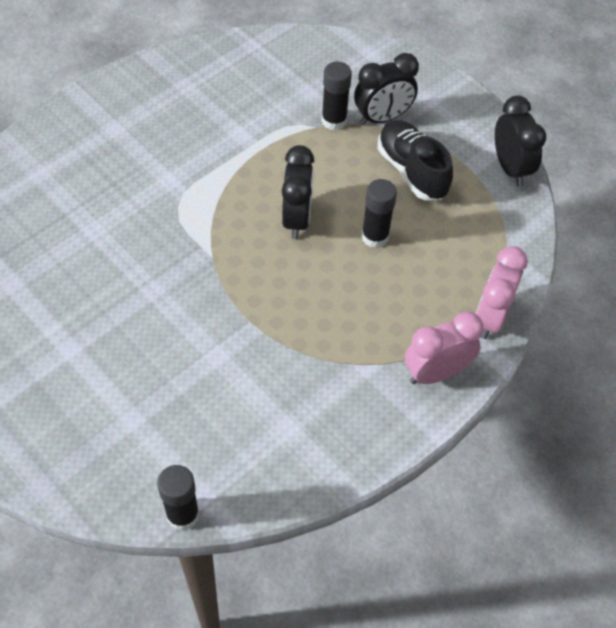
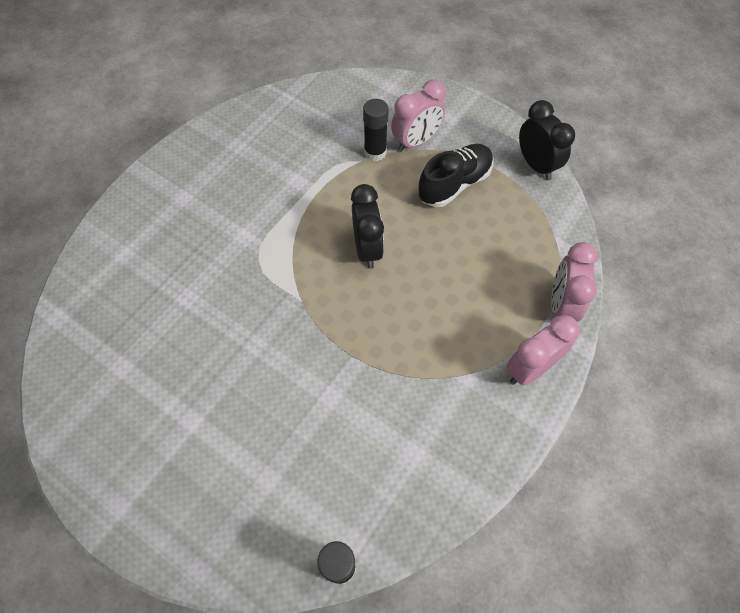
camera: 10 degrees left, 5 degrees up
(375, 236) = (440, 251): black glue stick -> none
(382, 118) = (416, 142): black clock -> pink clock
(412, 171) = (454, 184): black shoe -> black shoe turned 90 degrees clockwise

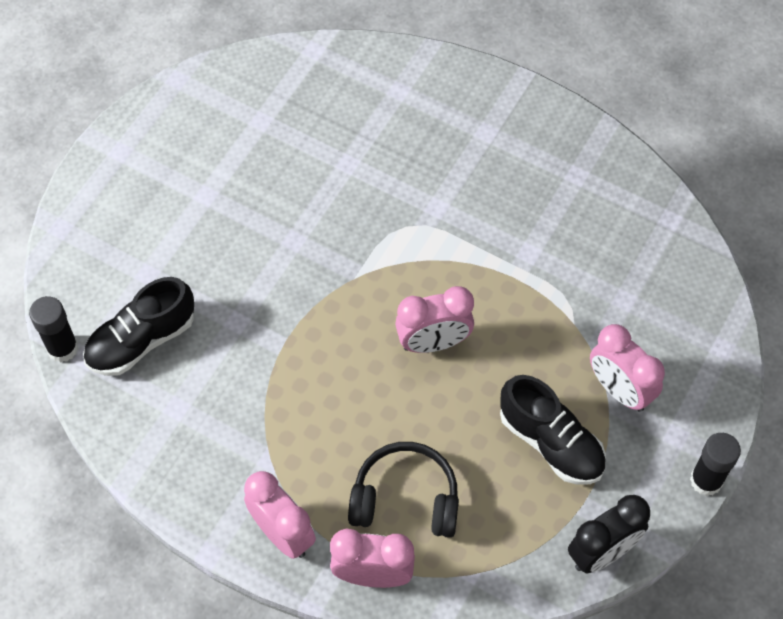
camera: 85 degrees right, 0 degrees up
(340, 485) = (141, 340): none -> black shoe
(367, 249) = (433, 343): black clock -> pink clock
(375, 152) = (591, 339): black glue stick -> black glue stick (706, 480)
(498, 278) = (405, 498): none -> black headphones

